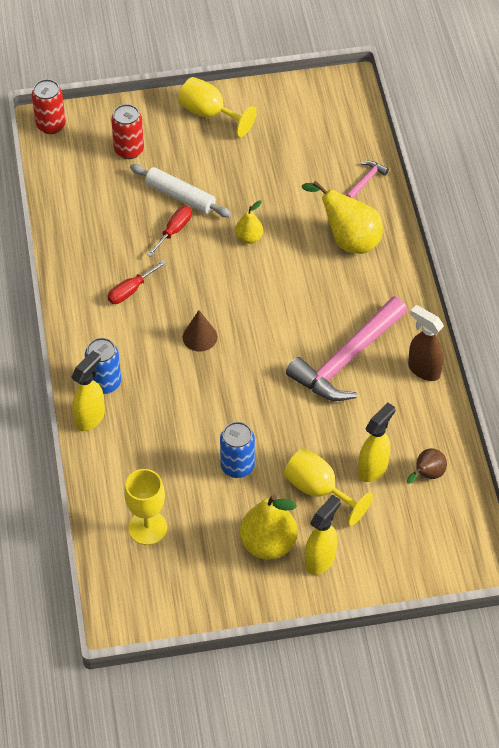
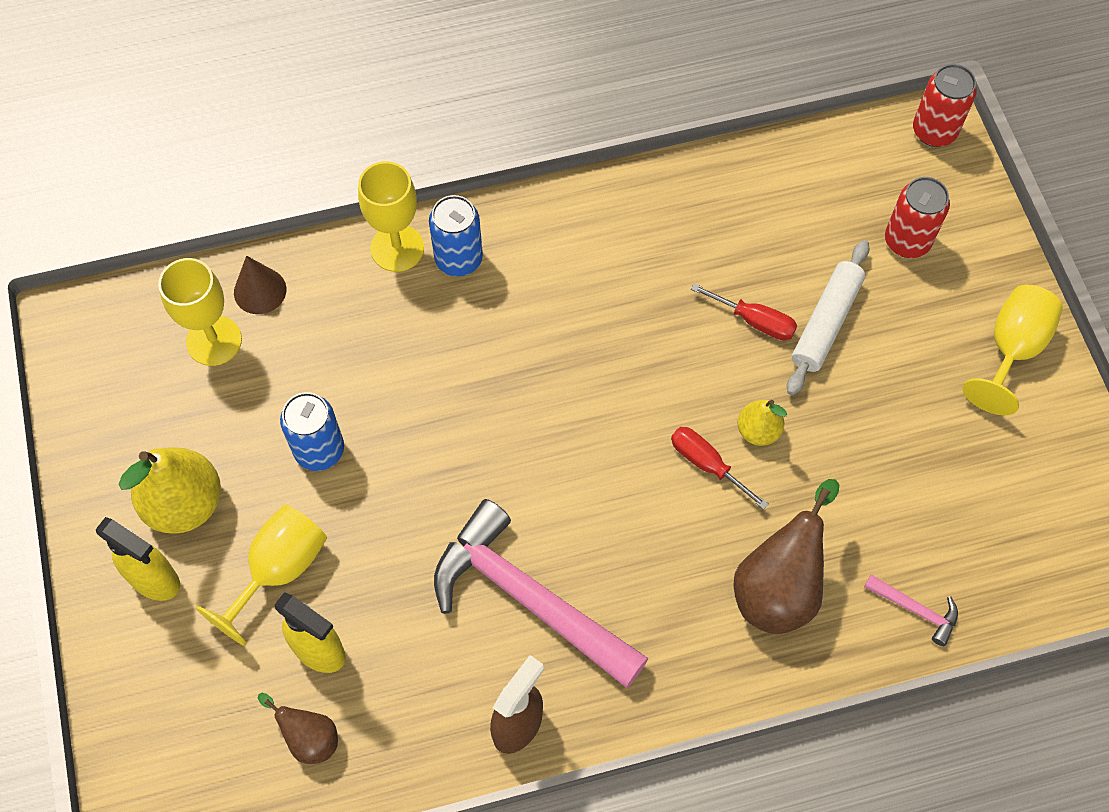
camera: 85 degrees right, 10 degrees up
(90, 418) = (397, 248): yellow spray bottle -> yellow goblet
(130, 290) = (630, 274): red screwdriver -> red screwdriver (707, 464)
(199, 337) = (553, 377): brown cone -> brown cone (260, 291)
(348, 239) = (778, 587): yellow pear -> brown pear

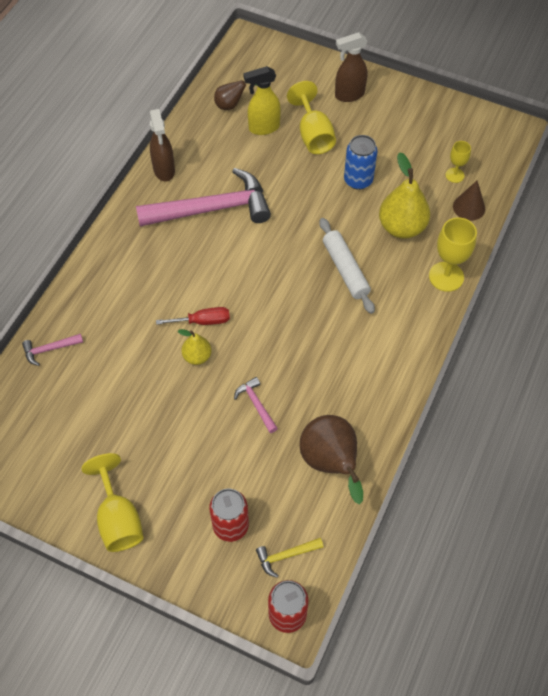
camera: 130 degrees right, 5 degrees down
(155, 580) = (349, 95): yellow spray bottle -> brown spray bottle
(185, 504) = (376, 122): yellow pear -> yellow pear (401, 227)
(214, 341) = (454, 175): yellow goblet -> yellow goblet, size x0.58
(458, 259) = (416, 298): blue can -> none
(754, 321) = (256, 404): red screwdriver -> pink hammer
(778, 587) = (118, 303): brown pear -> brown pear (331, 463)
(826, 323) = (222, 438): white rolling pin -> white rolling pin (345, 270)
(883, 172) = (286, 556): none -> yellow hammer

